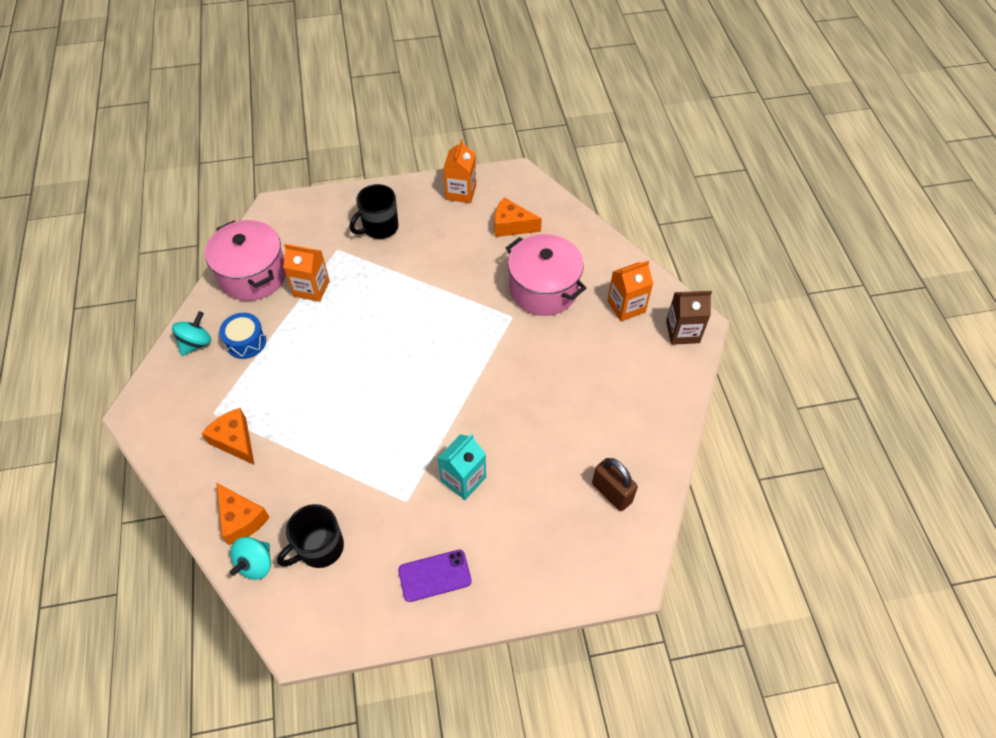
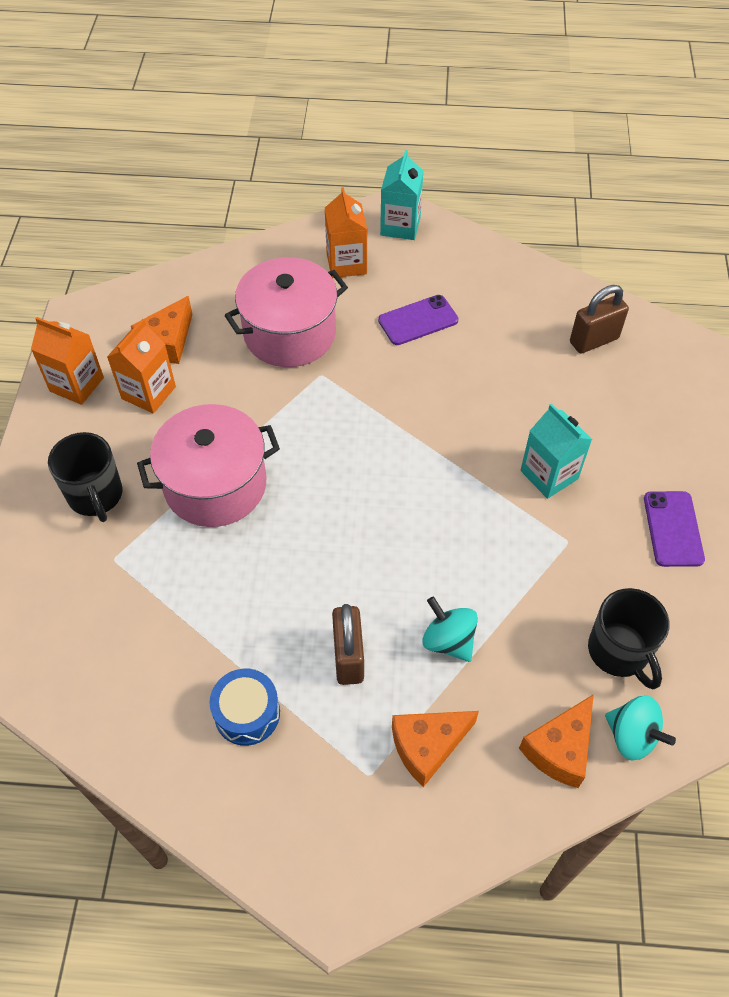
camera: 75 degrees left, 0 degrees up
(196, 343) = (222, 792): turquoise spinning top -> turquoise spinning top (448, 640)
(241, 519) = (560, 749): orange cheese -> orange cheese turned 150 degrees clockwise
(253, 275) = (112, 688): pink pot -> pink pot (215, 485)
(290, 384) = (348, 657): none -> brown padlock
(311, 288) = (177, 605): orange carton -> orange carton (148, 392)
(586, 364) = (418, 320): none -> purple phone
(682, 332) = (400, 226): brown carton -> turquoise carton

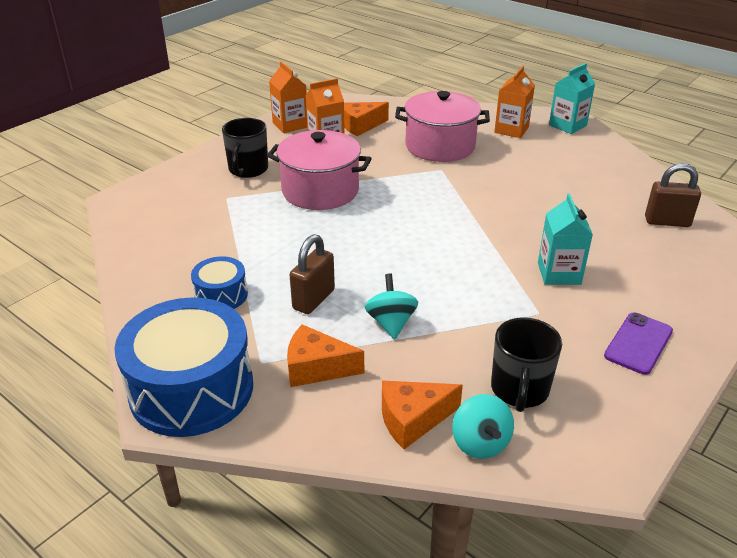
camera: 35 degrees right, 20 degrees down
(332, 856) = (192, 389): none -> blue drum
(418, 320) = (535, 168): purple phone -> none

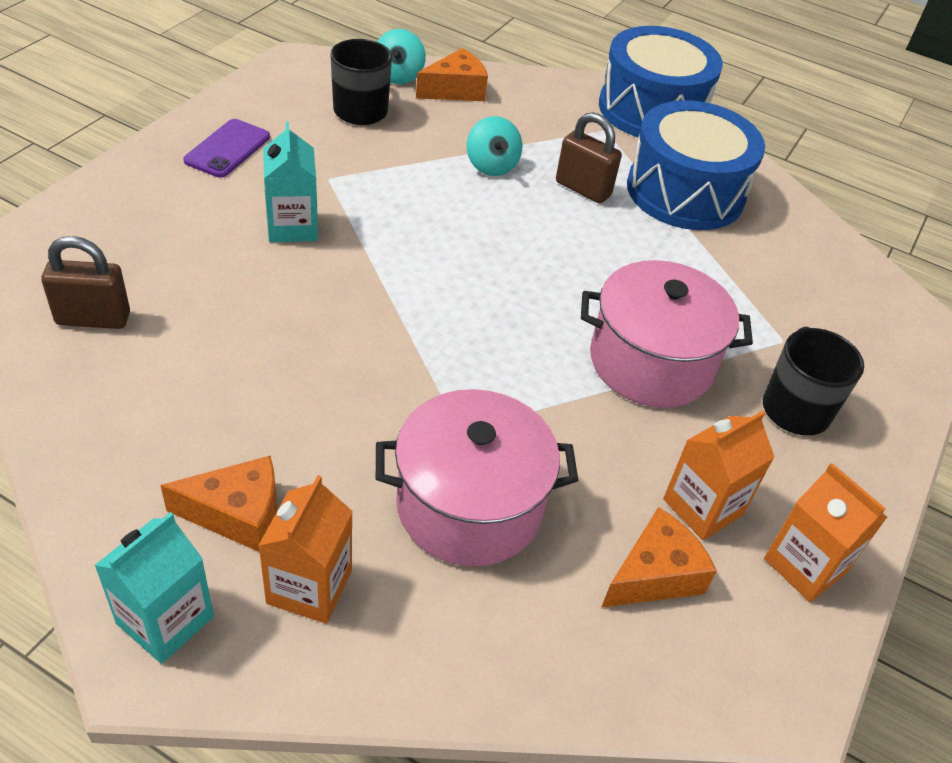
camera: 165 degrees right, 10 degrees up
(221, 295) = (685, 192): blue drum -> blue drum, size x2.03
(313, 299) = (583, 189): brown padlock -> brown padlock turned 75 degrees counterclockwise
(317, 368) = (551, 125): orange cheese -> orange cheese (237, 514)
(480, 443) = (398, 76): turquoise spinning top -> turquoise spinning top turned 150 degrees counterclockwise

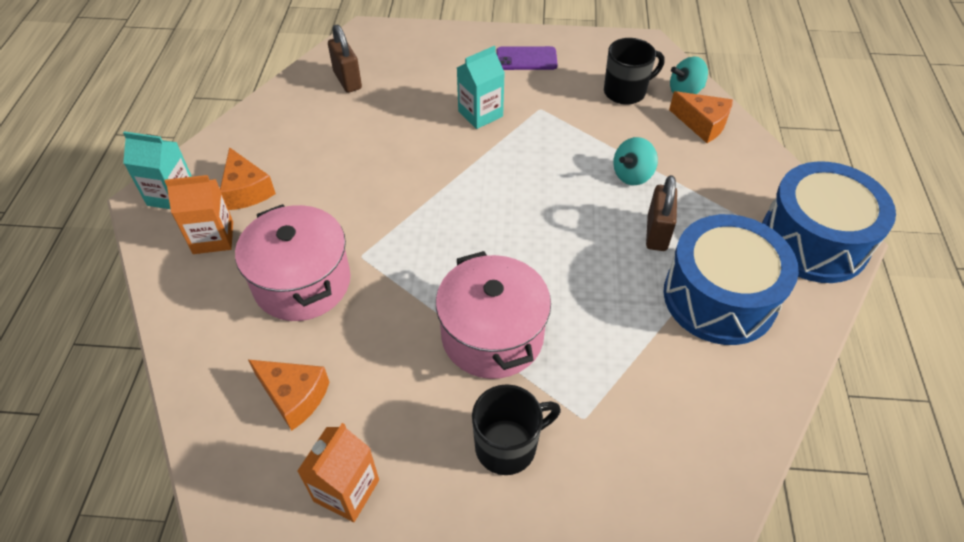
camera: 70 degrees right, 5 degrees up
(703, 507) = (368, 408): orange carton -> none

